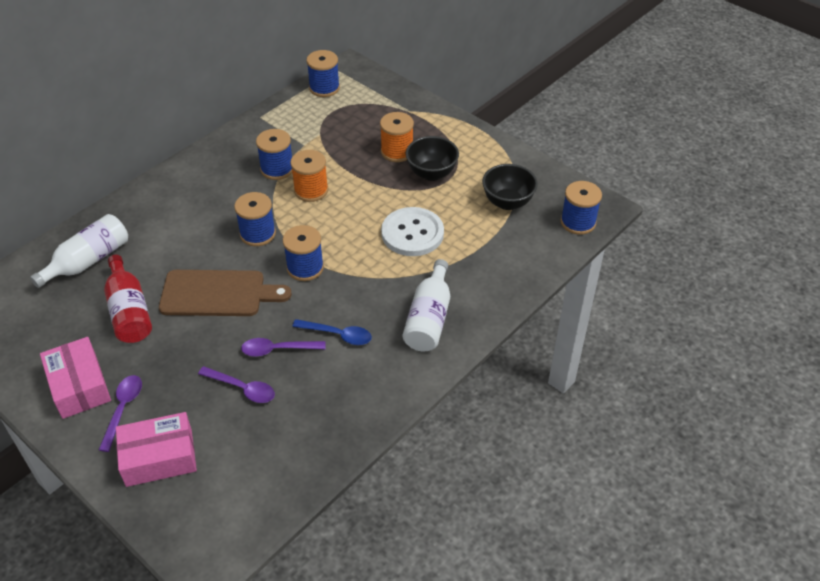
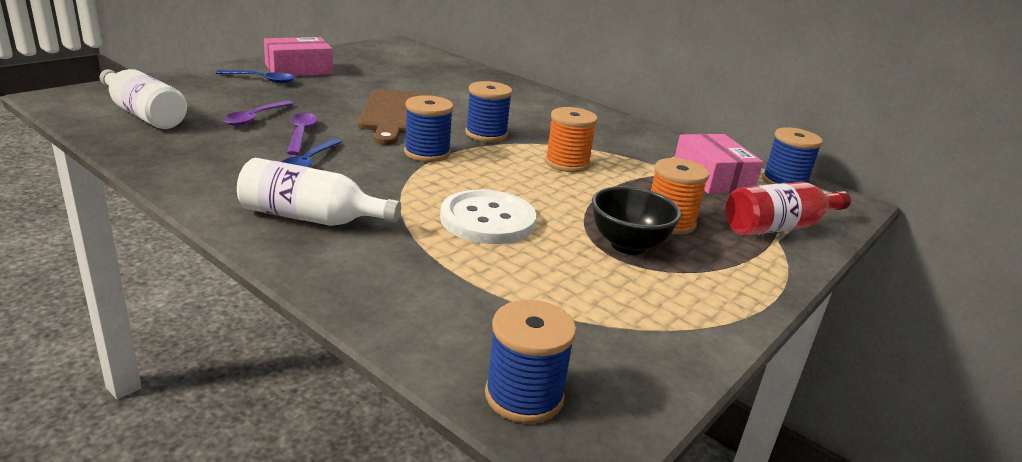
camera: 85 degrees right, 20 degrees down
(88, 261) = (450, 75): white bottle -> white bottle (144, 114)
(123, 409) = (262, 80): purple spoon -> blue spoon
(129, 311) = (381, 85): red bottle -> red bottle (778, 227)
(159, 457) = (195, 88): pink box -> pink box (712, 177)
(277, 169) = (602, 148): blue spool -> none
(507, 202) = (572, 311): black bowl -> none

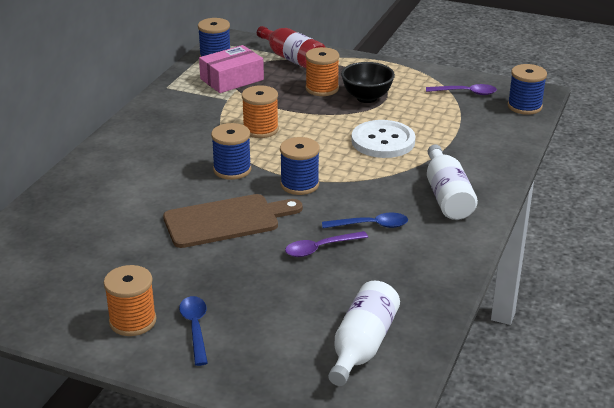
camera: 105 degrees left, 5 degrees up
(255, 118) = (308, 284): purple spoon -> purple spoon (466, 93)
(299, 69) = (132, 321): pink box -> orange spool

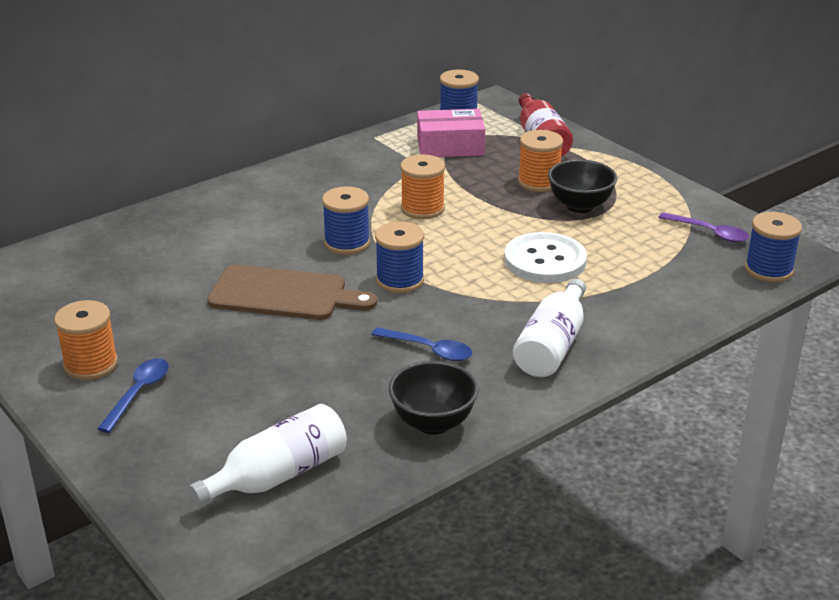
camera: 30 degrees right, 0 degrees up
(320, 248) = (347, 356): purple spoon -> none
(426, 272) = (433, 423): none -> black bowl

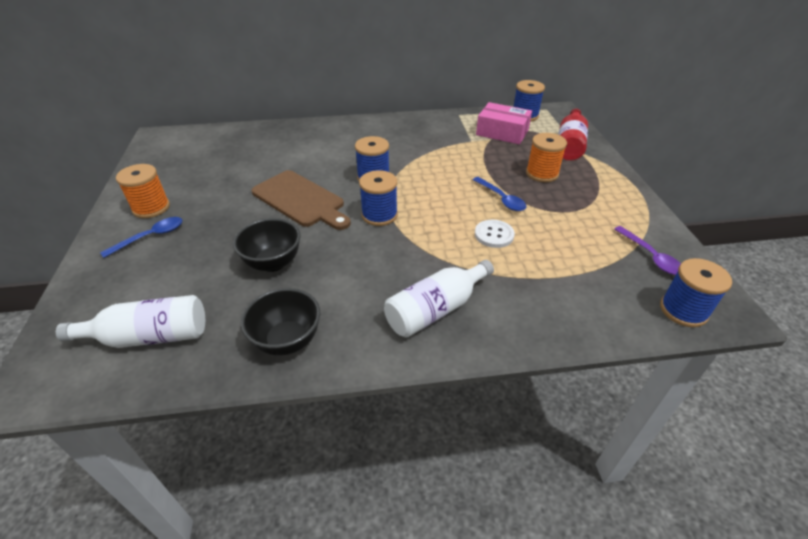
camera: 30 degrees right, 10 degrees up
(422, 208) = (444, 169): orange spool -> none
(429, 350) = (345, 276): blue spoon -> blue spoon (501, 199)
(545, 260) = (494, 235): white button -> white button, size x0.59
(580, 206) = (557, 200): black bowl -> black bowl (273, 263)

